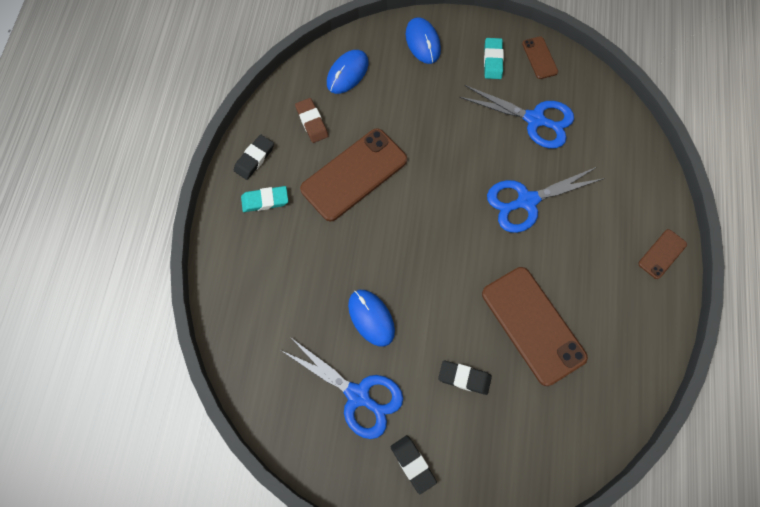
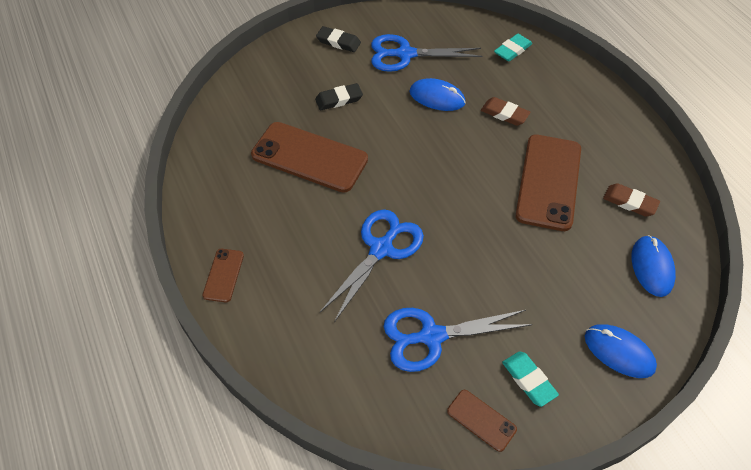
camera: 145 degrees right, 15 degrees down
(254, 158) = (638, 146): black eraser -> none
(265, 200) = (594, 124): turquoise eraser -> turquoise eraser (512, 50)
(328, 259) = (504, 114): none -> brown eraser

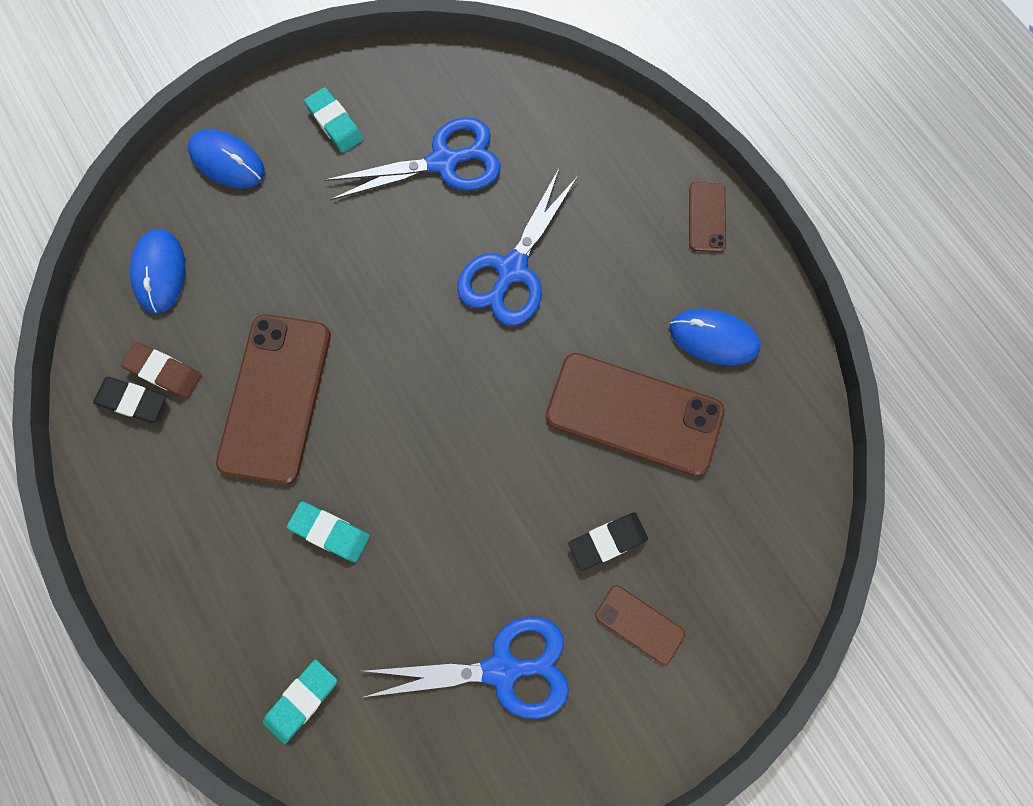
camera: 175 degrees right, 20 degrees up
(338, 42) = (630, 694): black eraser -> black eraser (132, 401)
(437, 97) = (442, 561): blue mouse -> blue mouse (713, 338)
(481, 420) = (389, 80): brown phone -> brown phone (639, 624)
(504, 114) = (330, 532): brown eraser -> turquoise eraser

